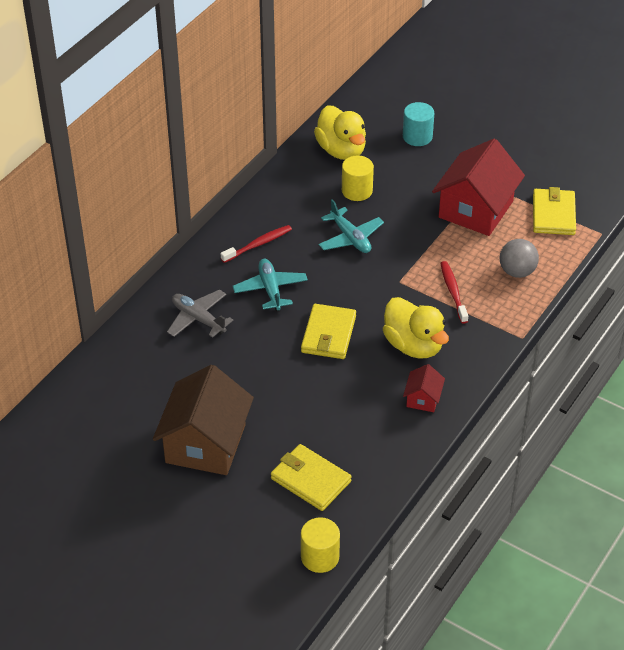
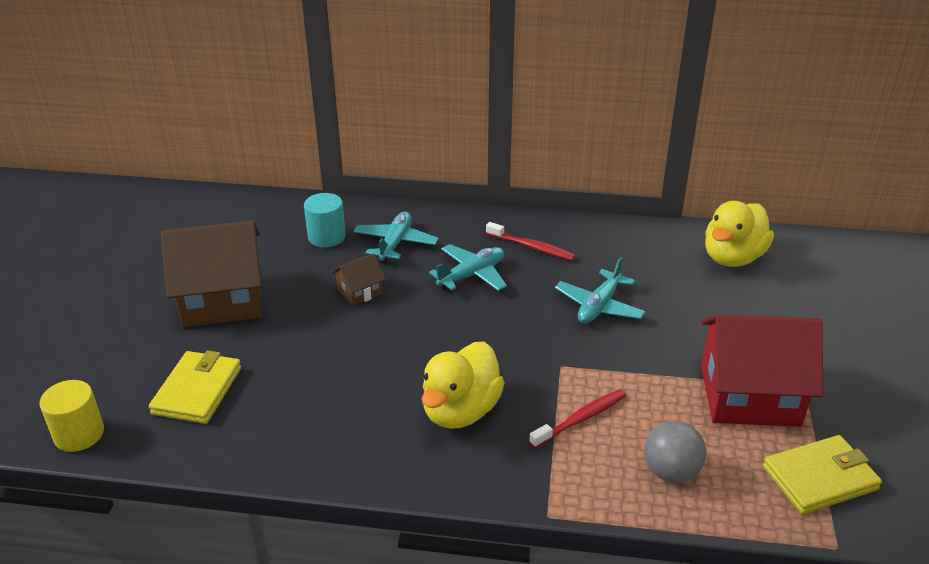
camera: 65 degrees right, 10 degrees down
(198, 319) = (395, 243): grey plane -> turquoise plane
(249, 358) = (360, 292): none -> brown house
(328, 334) = (432, 336): yellow wallet -> none
(357, 191) = (680, 288): yellow cylinder -> none
(417, 137) = (822, 306): turquoise cylinder -> turquoise cylinder (326, 237)
(423, 399) = (374, 447): red house -> none

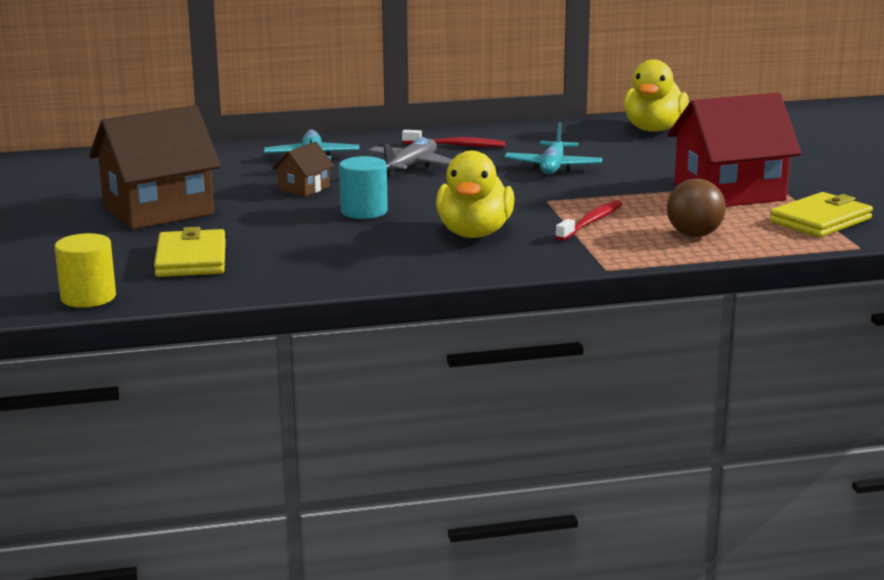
camera: 20 degrees left, 15 degrees down
(326, 237) = (233, 164): turquoise cylinder -> turquoise cylinder (364, 211)
(472, 275) = (411, 166): turquoise plane -> grey plane
(671, 472) = (694, 235): grey ball -> brown ball

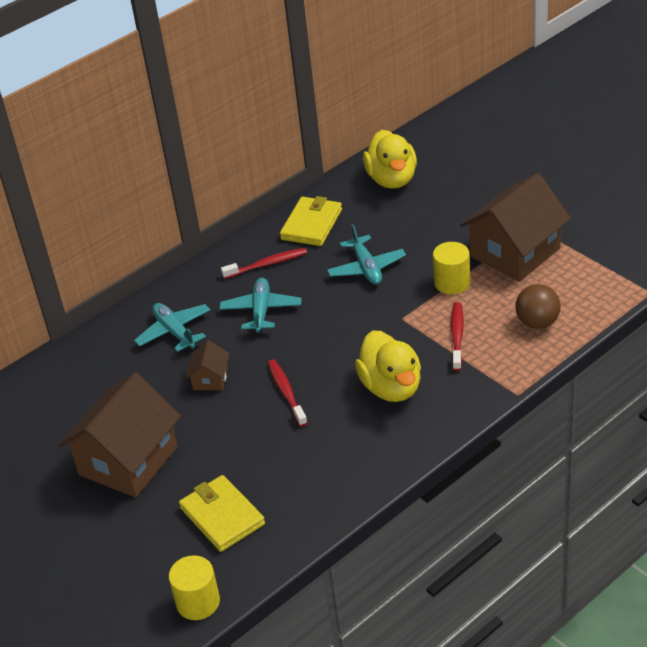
camera: 25 degrees left, 20 degrees up
(364, 211) = (286, 392): turquoise cylinder -> red toothbrush
(411, 166) = (261, 311): grey plane -> turquoise plane
(632, 193) = (452, 283): none -> yellow cylinder
(729, 192) = (515, 252): red house -> brown house
(821, 220) = (601, 267): yellow wallet -> yellow wallet (312, 224)

